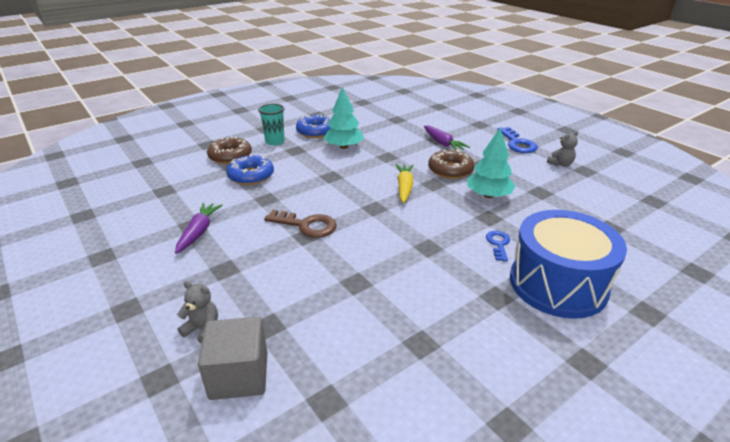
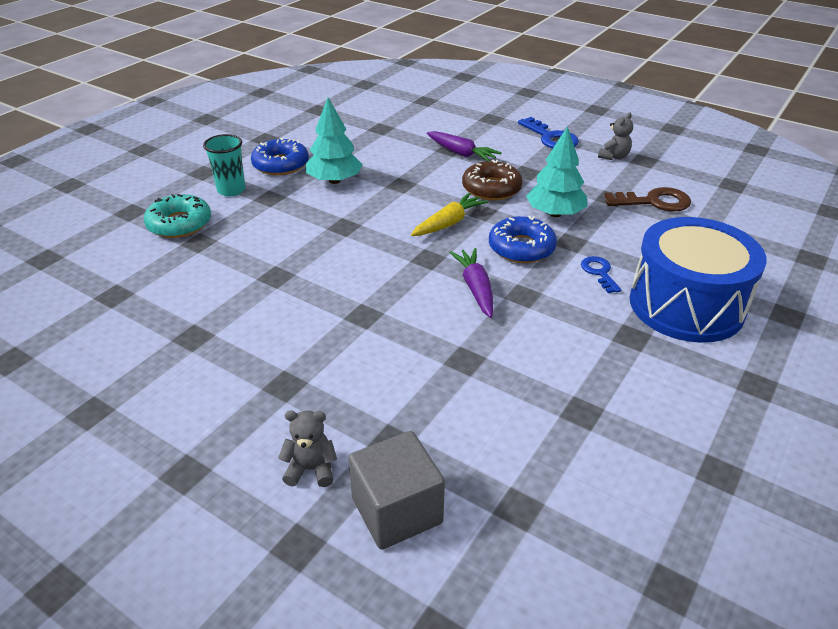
camera: 20 degrees left, 5 degrees up
(199, 232) = (212, 343): purple carrot -> purple carrot (475, 288)
(230, 156) = (179, 224): brown donut -> turquoise donut
(251, 176) = (231, 247): blue donut -> blue donut (521, 248)
(306, 225) = (356, 301): brown key -> brown key (654, 202)
(404, 187) = (449, 223): yellow carrot -> yellow carrot turned 60 degrees clockwise

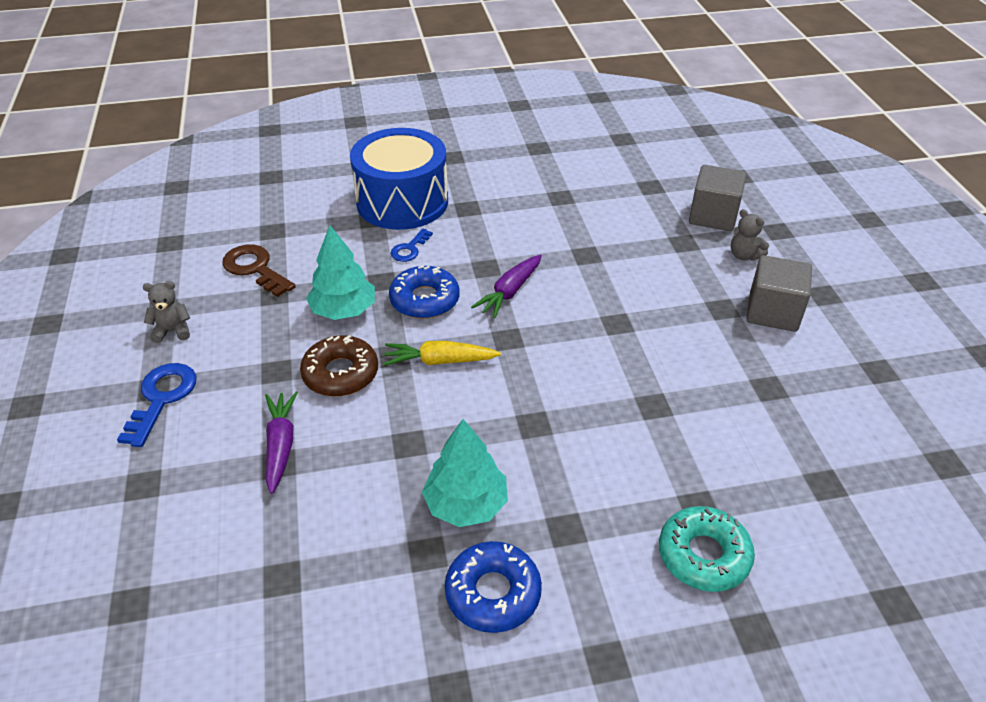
camera: 135 degrees left, 5 degrees up
(231, 190) = (599, 581): turquoise cup -> none
(231, 412) = (773, 312): none -> grey cube

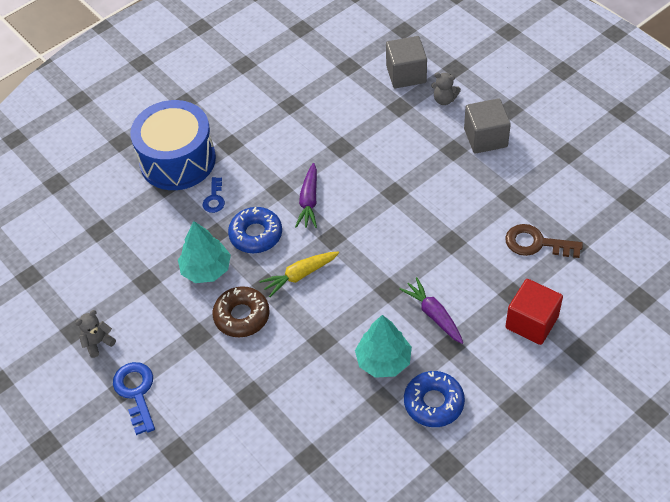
camera: 25 degrees left, 10 degrees up
(255, 269) = (114, 267): brown key -> brown key (536, 243)
(281, 445) = (243, 382): purple carrot -> purple carrot (433, 315)
(703, 555) = (531, 322): turquoise donut -> red cube

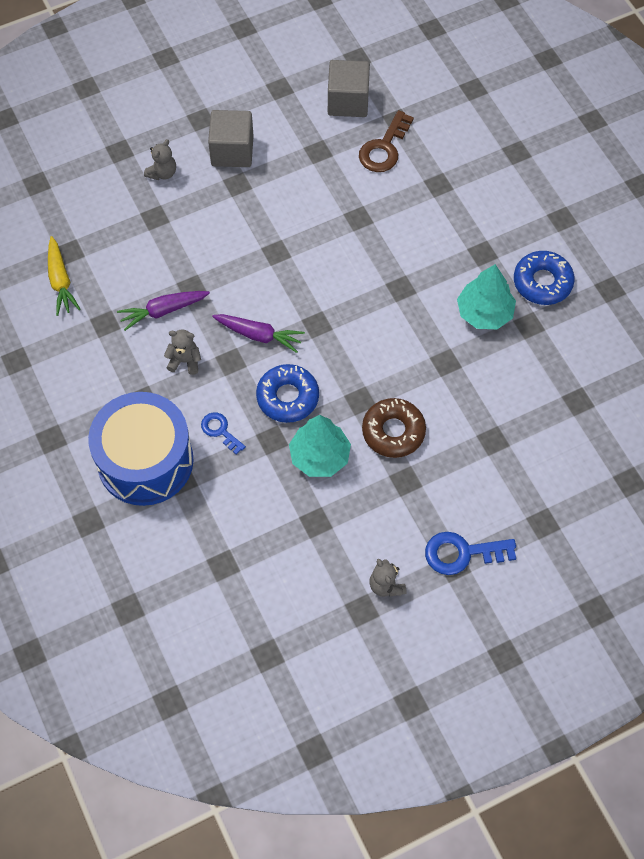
camera: 80 degrees left, 10 degrees up
(214, 199) = (220, 431): blue key -> blue key turned 150 degrees counterclockwise
(271, 160) = (185, 361): none -> grey teddy bear
(299, 275) = (357, 365): yellow carrot -> yellow carrot (60, 281)
(406, 74) = (108, 198): grey cube -> grey cube (348, 101)
(433, 315) = (443, 256): purple carrot -> purple carrot (163, 311)
(531, 322) = (475, 179): red cube -> none

